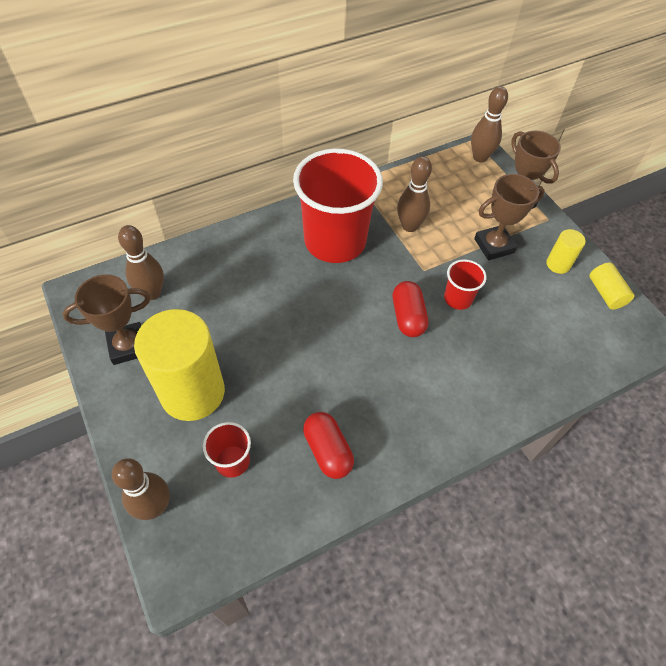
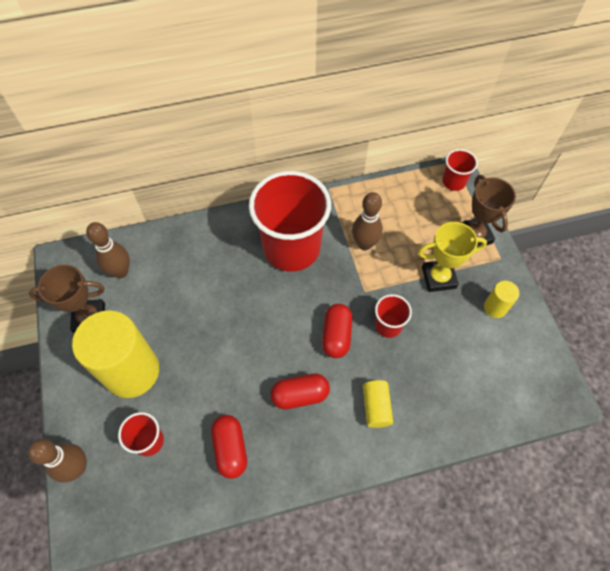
camera: 15 degrees right, 5 degrees up
(387, 382) = (300, 395): none -> red capsule
(480, 157) = (453, 182): brown bowling pin -> red cup
(494, 246) = (438, 278): brown trophy -> yellow trophy
(605, 293) = (532, 346): yellow cylinder -> yellow cylinder (376, 407)

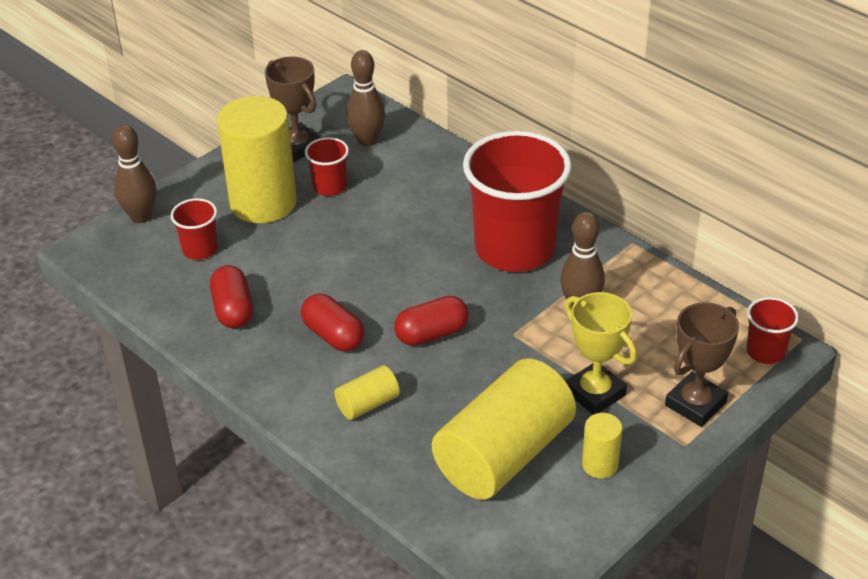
camera: 60 degrees right, 20 degrees down
(230, 449) = (233, 310): red capsule -> red capsule turned 60 degrees counterclockwise
(388, 325) = (483, 373): red cup -> red cup (329, 187)
(461, 352) = (504, 454): none -> yellow cylinder

